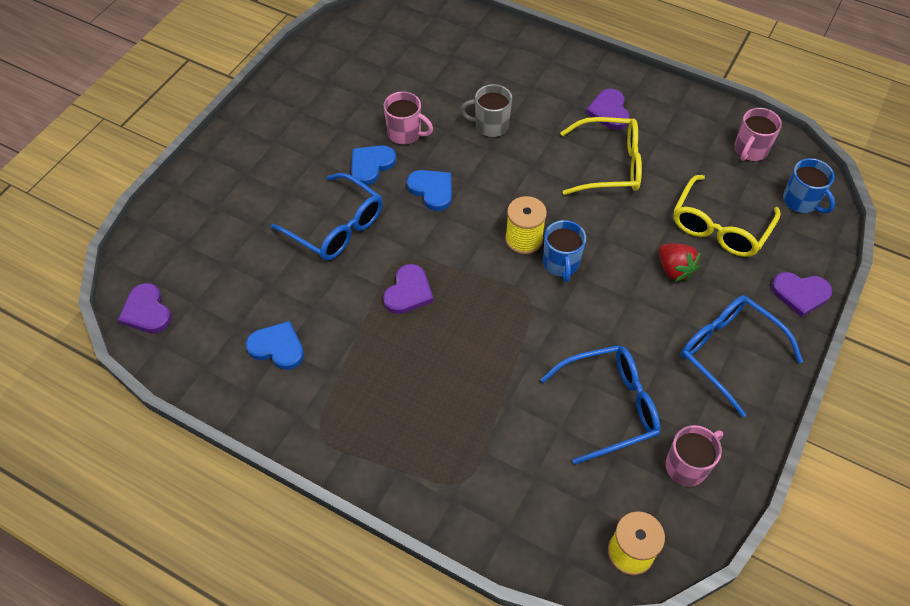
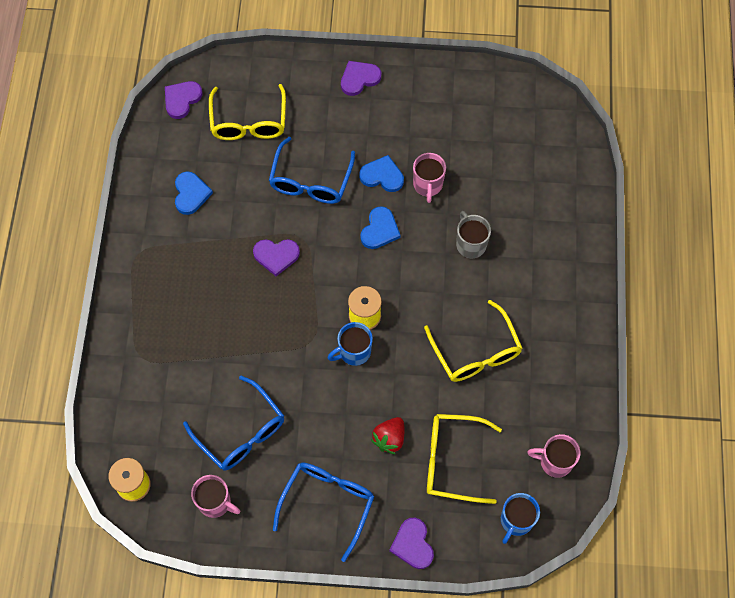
camera: 65 degrees right, 10 degrees up
(225, 257) = (249, 122): none -> yellow glasses
(609, 111) = (538, 330): purple heart -> purple heart (359, 78)

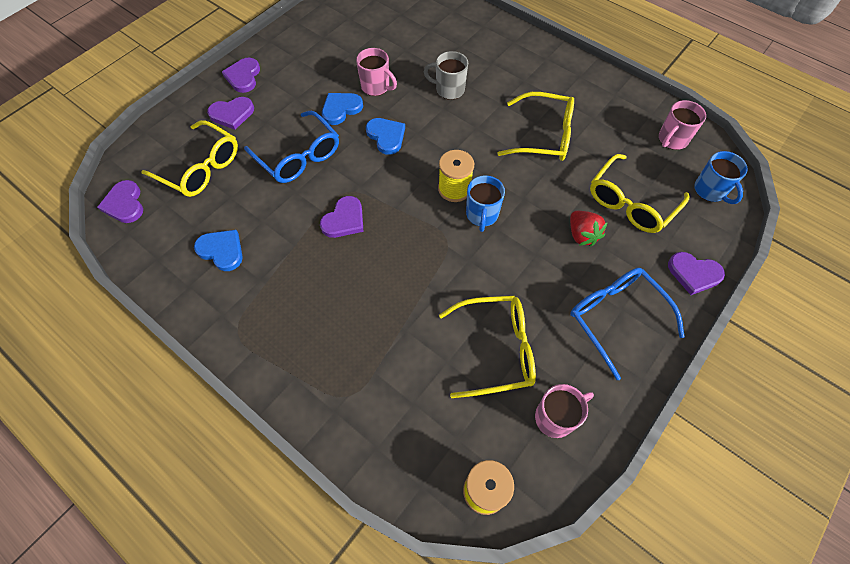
camera: 55 degrees left, 5 degrees down
(241, 432) = (496, 349): blue glasses -> yellow glasses
(315, 101) = (232, 114): none -> purple heart

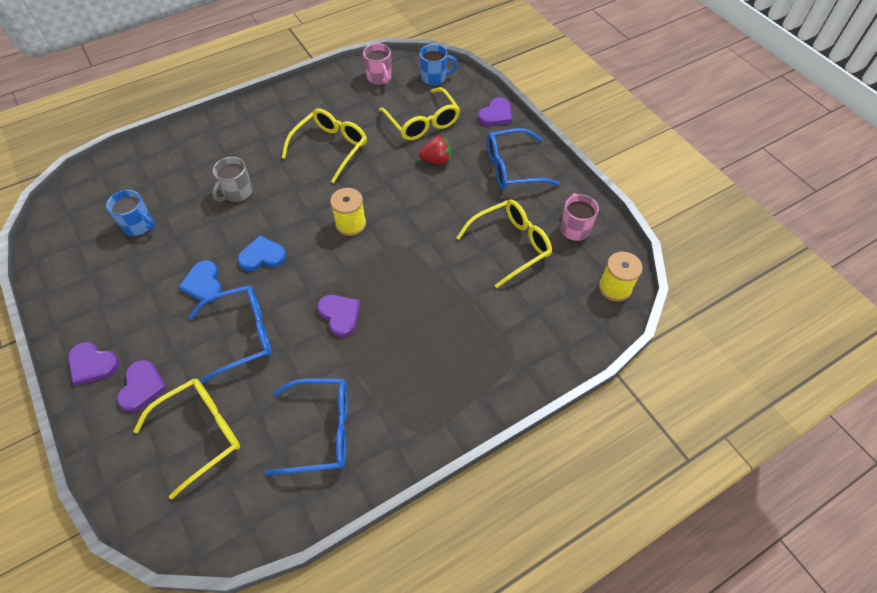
camera: 70 degrees left, 5 degrees down
(124, 204) = (205, 526): purple heart -> none
(222, 250) = (322, 430): blue heart -> blue glasses
(376, 87) = (194, 247): pink mug -> none
(482, 215) = (387, 214): blue mug -> blue mug (139, 225)
(496, 349) = (511, 245): yellow glasses -> yellow glasses turned 45 degrees clockwise

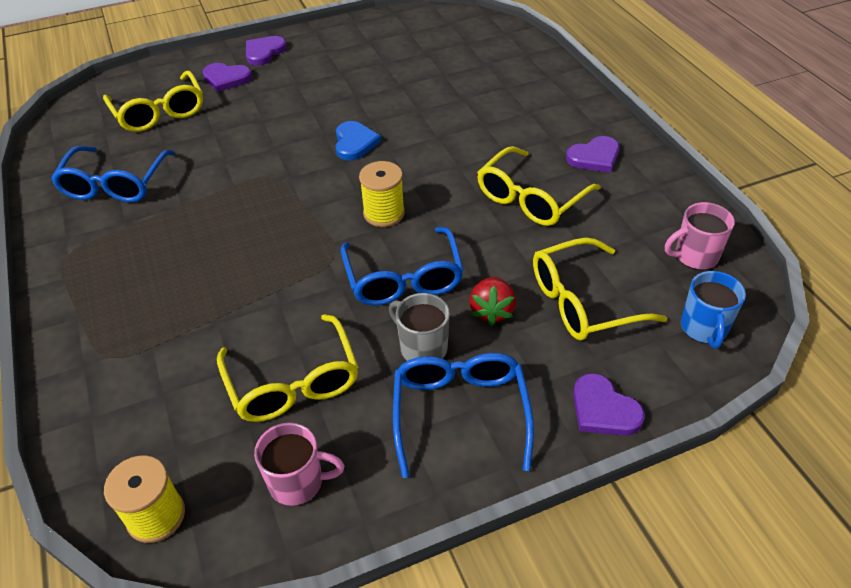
camera: 100 degrees right, 10 degrees down
(139, 225) = (423, 62): blue mug -> none
(203, 283) = (331, 105): blue heart -> none
(237, 193) = (458, 122): grey mug -> grey mug (422, 348)
(242, 335) = (254, 132): blue glasses -> blue glasses (404, 279)
(331, 147) = (530, 198): yellow glasses -> yellow glasses turned 90 degrees clockwise
(340, 315) = (247, 200): purple heart -> purple heart (594, 157)

